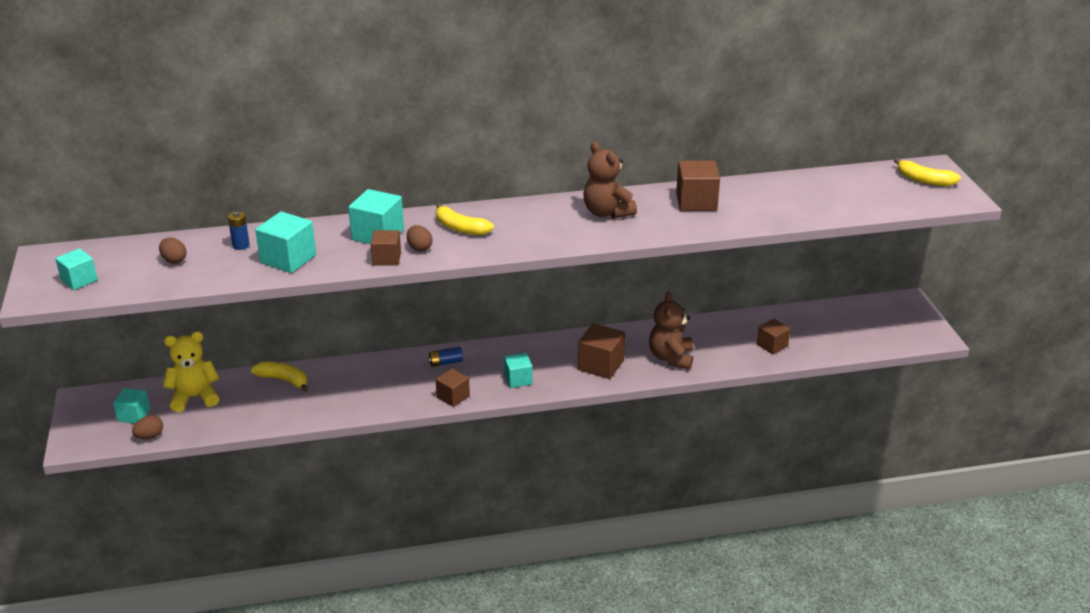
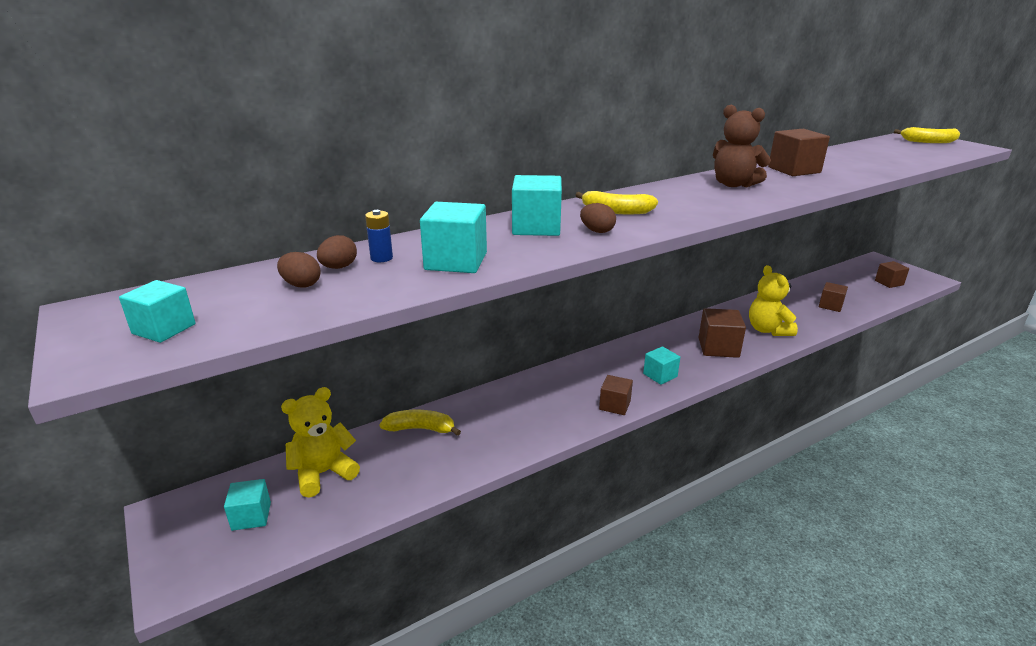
camera: 20 degrees left, 5 degrees down
(150, 436) = (287, 540): brown egg -> brown egg (339, 267)
(386, 259) = (573, 244): brown cube -> brown cube (889, 283)
(445, 362) = (577, 374): blue battery -> none
(671, 358) = (768, 330): brown teddy bear -> yellow teddy bear

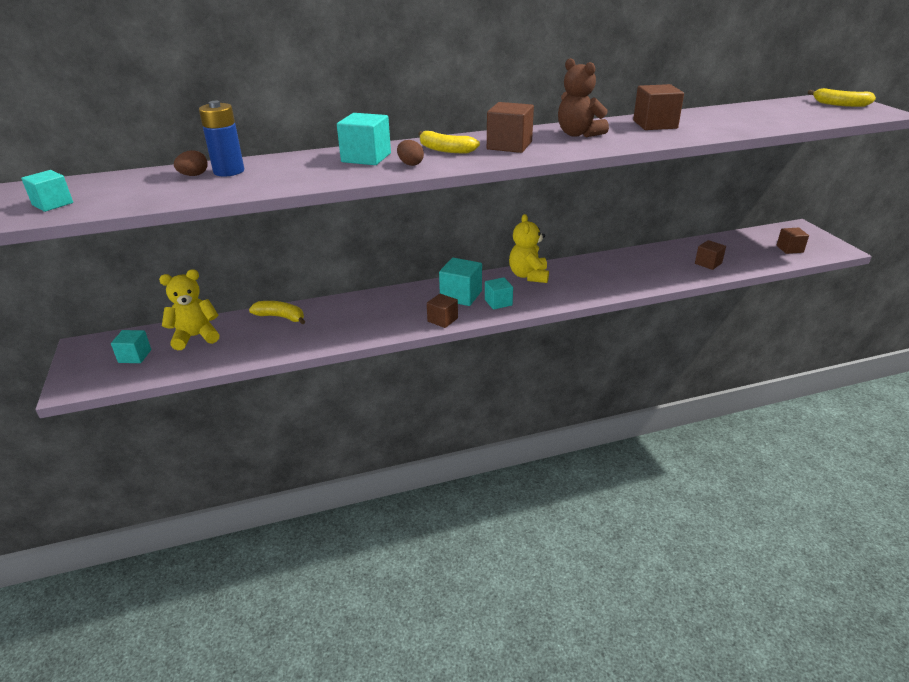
camera: 15 degrees right, 5 degrees up
(301, 285) = (158, 185): brown egg -> none
(381, 258) = (229, 171): blue battery -> blue battery, size x1.77
(456, 261) = (278, 178): turquoise cube -> turquoise cube (461, 295)
(718, 347) = (568, 287): brown cube -> brown cube (509, 145)
(768, 330) = (627, 277): yellow teddy bear -> yellow teddy bear (528, 276)

